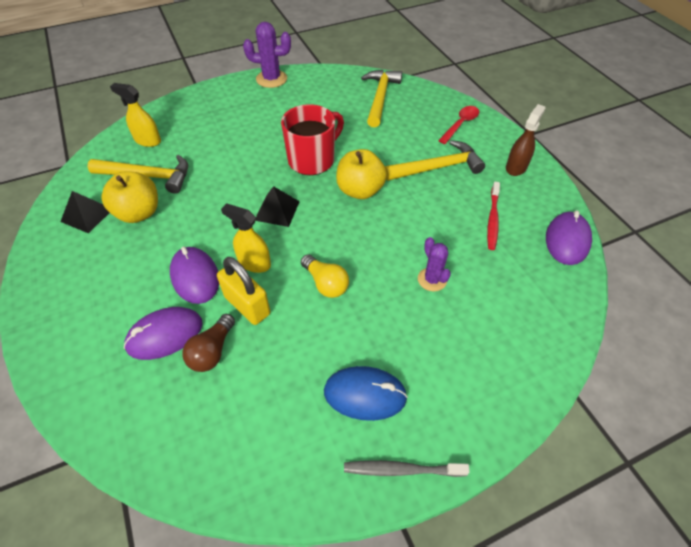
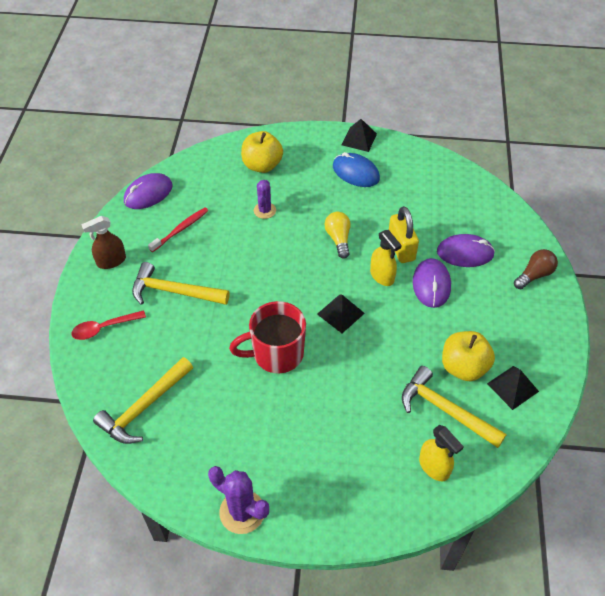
camera: 150 degrees left, 0 degrees up
(212, 351) = (436, 230): brown light bulb -> brown light bulb (534, 275)
(360, 190) = (258, 300): yellow apple -> yellow apple (262, 165)
(401, 469) = (359, 139): grey toothbrush -> black pyramid

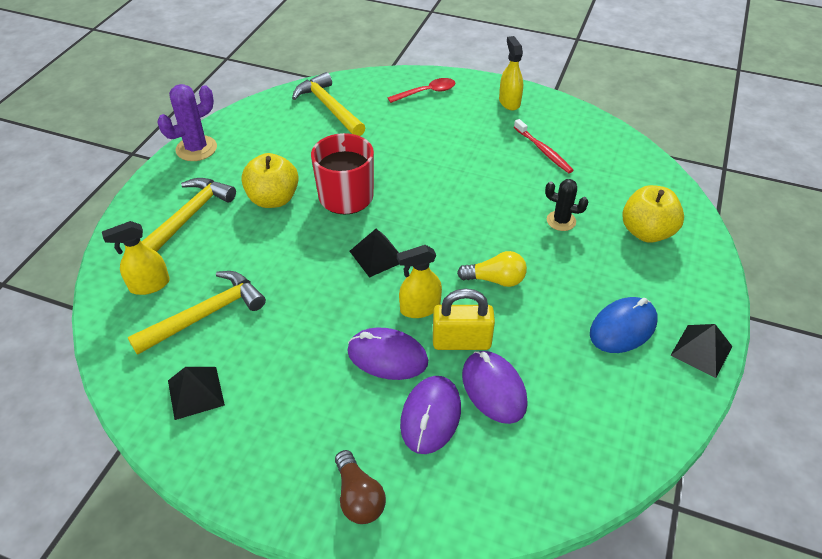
camera: 105 degrees right, 5 degrees down
(104, 328) = (426, 92): red spoon -> red spoon turned 75 degrees clockwise
(111, 261) = (509, 102): brown spray bottle -> yellow spray bottle
(148, 193) = (605, 133): purple mouse -> purple mouse (494, 389)
(174, 291) = (455, 137): yellow hammer -> yellow hammer (188, 217)
(264, 210) = (561, 221): purple cactus -> black cactus
(463, 367) = (249, 350): yellow apple -> yellow apple (273, 199)

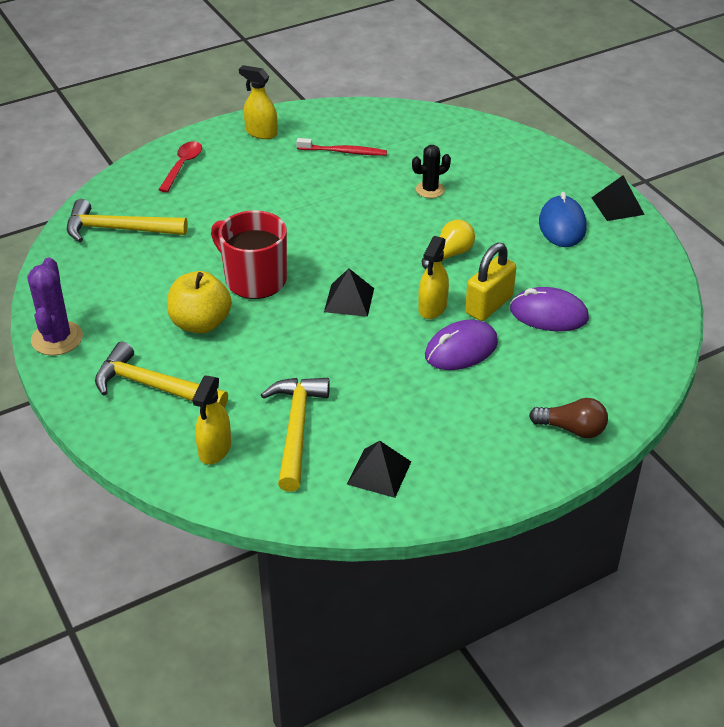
camera: 50 degrees left, 5 degrees down
(188, 217) = (153, 386): yellow hammer -> yellow hammer turned 45 degrees counterclockwise
(430, 416) = (539, 357): purple mouse -> none
(646, 232) = (490, 160): yellow apple -> none

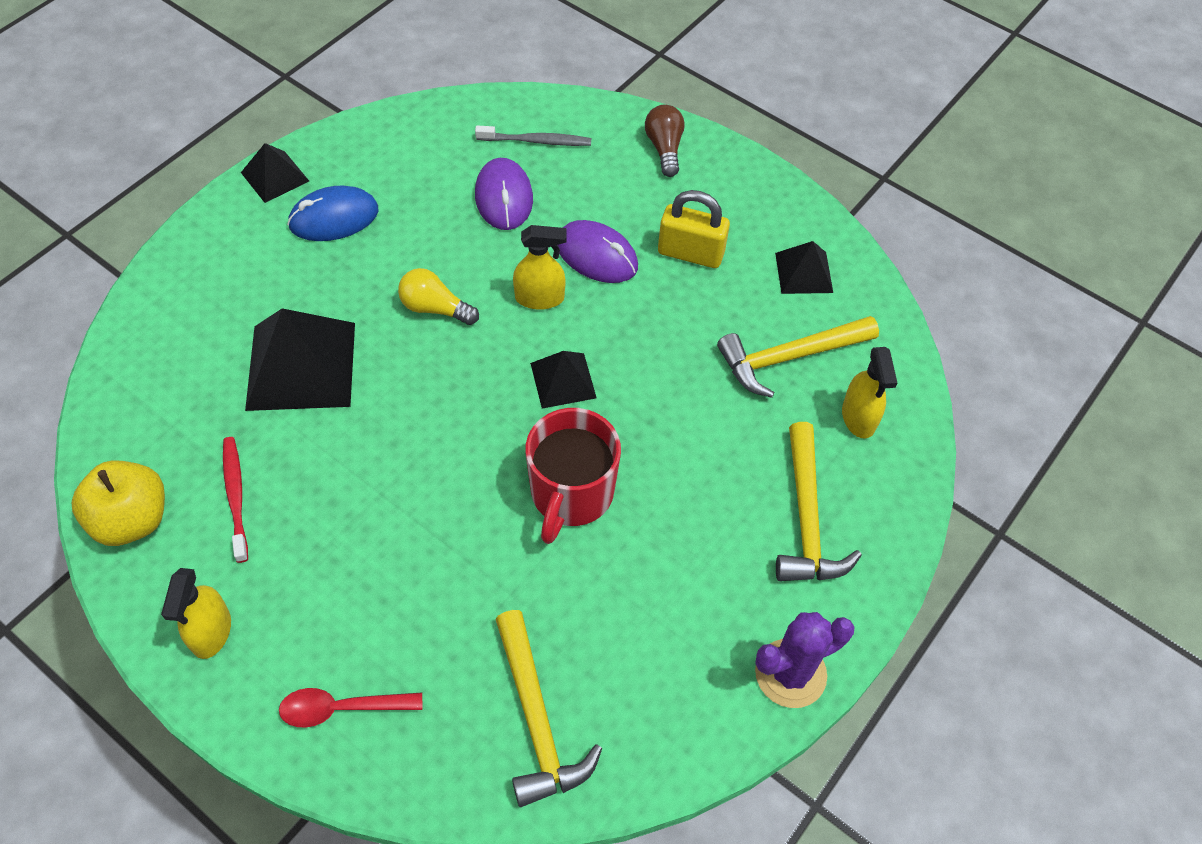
camera: 115 degrees left, 15 degrees up
(201, 323) = (679, 518): yellow apple -> yellow apple (132, 519)
(215, 449) = (858, 418): yellow spray bottle -> yellow spray bottle turned 90 degrees clockwise
(430, 190) = (301, 365): black cactus -> black pyramid
(489, 305) = (512, 250): yellow padlock -> yellow padlock (690, 253)
(610, 349) = (537, 141): none -> grey toothbrush

